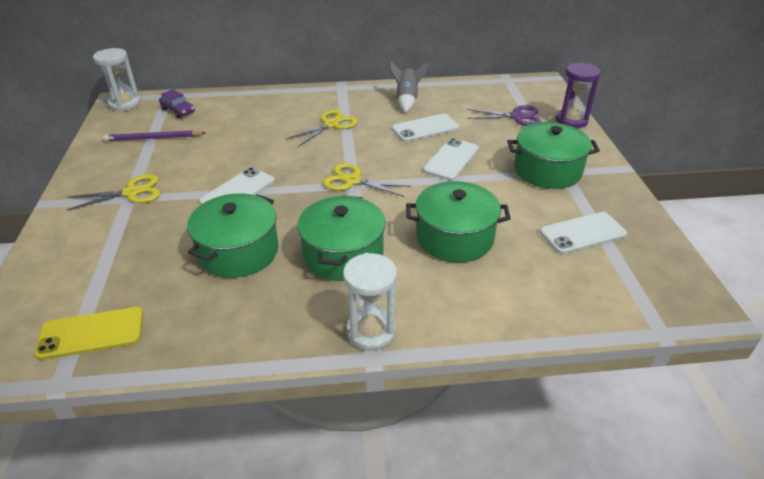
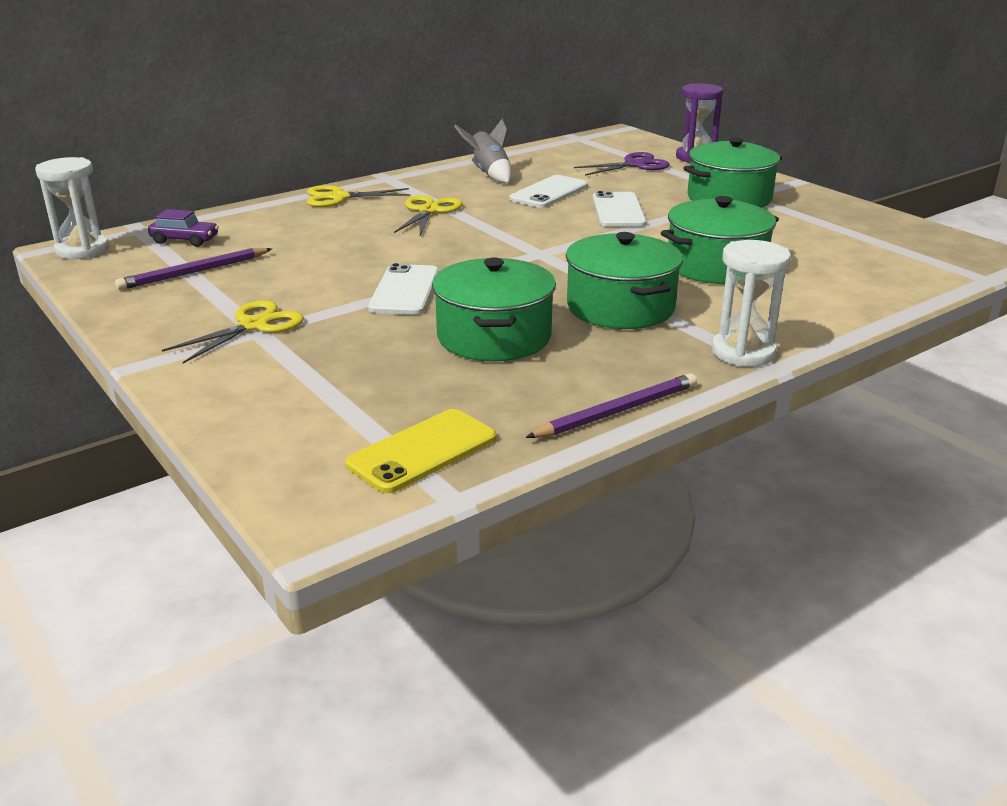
camera: 30 degrees left, 10 degrees down
(228, 351) = (617, 411): none -> purple pencil
(353, 181) = (534, 250): yellow scissors -> yellow scissors (339, 197)
(582, 233) = (829, 234): white phone -> none

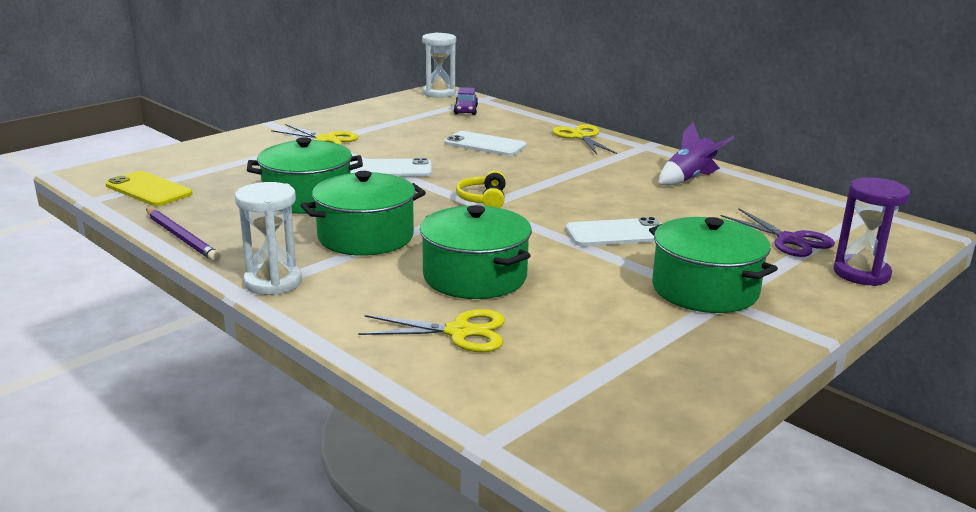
camera: 80 degrees right, 5 degrees down
(194, 272) = (409, 118): purple pencil -> none
(429, 211) = (566, 165): yellow scissors -> yellow scissors (459, 332)
(489, 174) = (689, 179): grey rocket -> purple rocket
(521, 251) = (483, 199): none -> yellow headphones
(549, 192) = (652, 204): white phone -> white phone (485, 145)

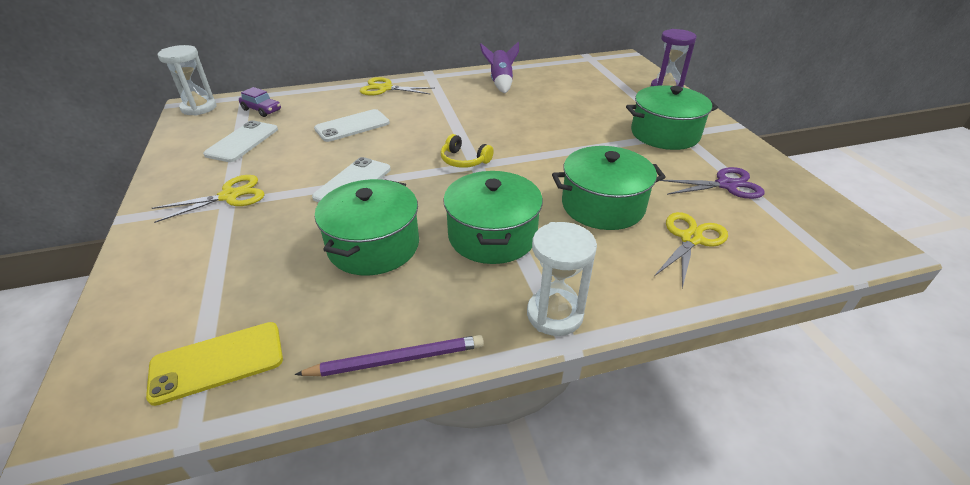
camera: 60 degrees left, 15 degrees up
(617, 233) = (567, 132): white phone -> white phone (242, 142)
(790, 240) = (613, 89): purple scissors -> purple scissors (726, 185)

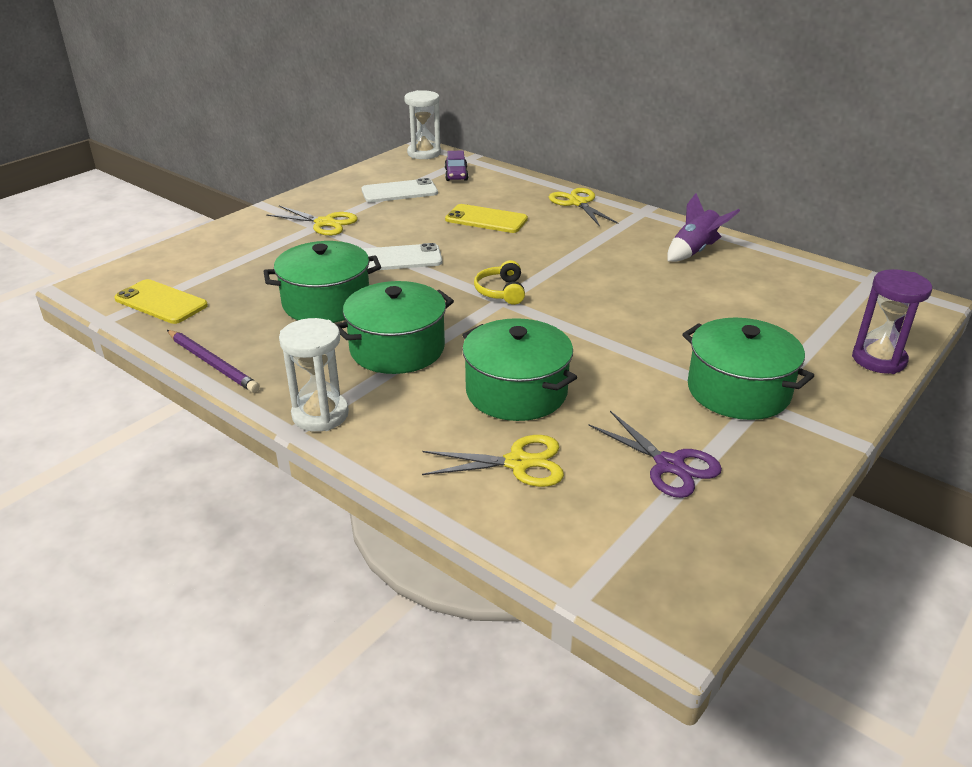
camera: 55 degrees right, 5 degrees down
(352, 126) = (486, 219): white phone -> yellow phone

